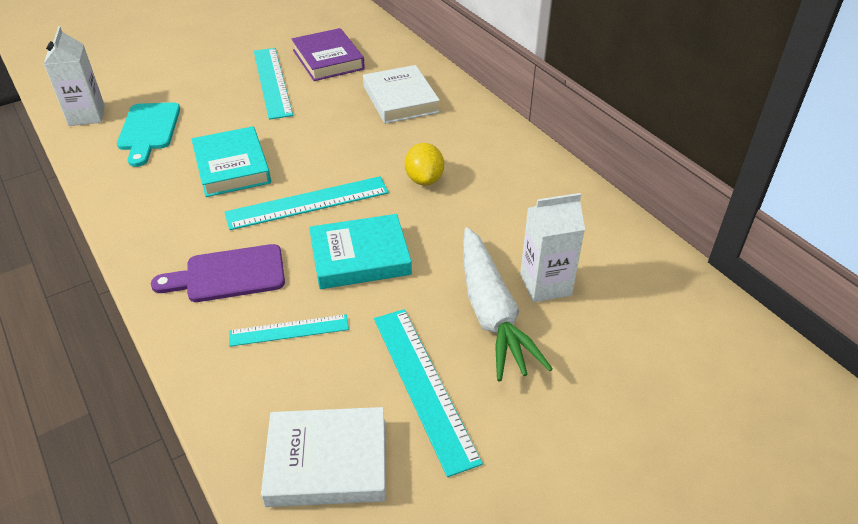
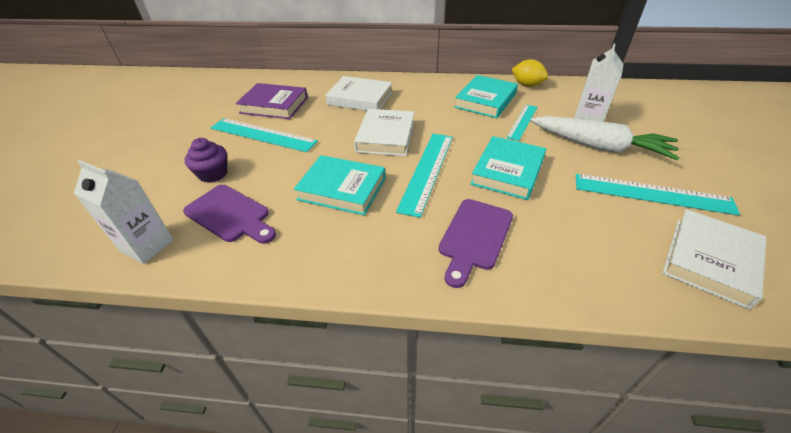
camera: 50 degrees left, 0 degrees up
(149, 130) = (230, 215): turquoise cutting board -> purple cutting board
(192, 92) = (213, 174): none -> purple cupcake
(289, 330) = (562, 229): turquoise ruler -> turquoise ruler (522, 122)
(344, 150) = (386, 136): none -> white book
(424, 179) = (453, 121): yellow lemon -> yellow lemon (527, 85)
(502, 184) = (485, 100): none -> turquoise book

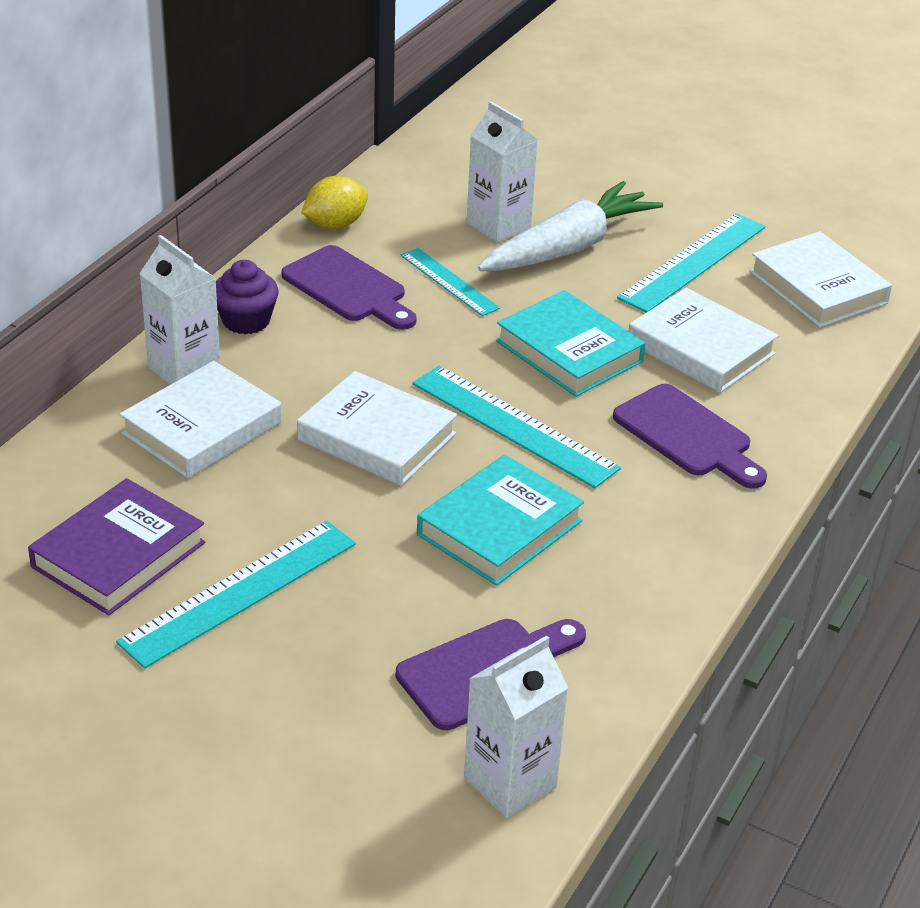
camera: 70 degrees left, 5 degrees down
(213, 174) = (339, 681): purple cupcake -> purple cupcake (246, 321)
(393, 85) = (184, 369): none -> white carton
(485, 100) = (348, 288): turquoise book -> purple cutting board
(567, 220) = (700, 348): none -> white book

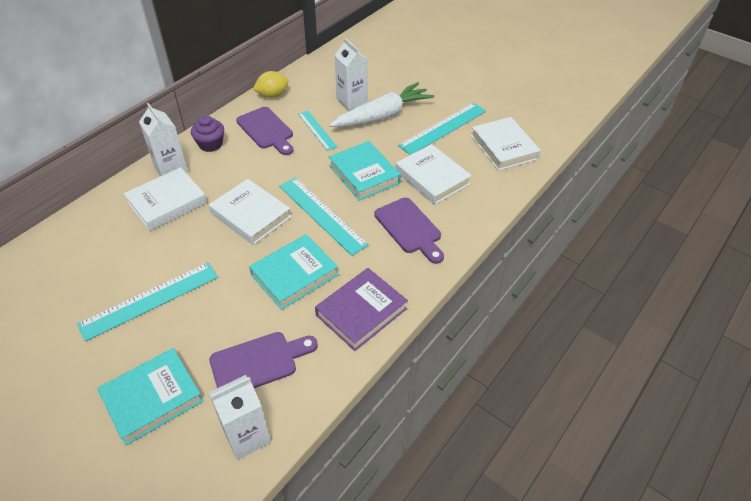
camera: 10 degrees right, 10 degrees up
(119, 555) = (99, 272): purple book -> purple book (361, 312)
(313, 744) = (152, 398): none -> turquoise book

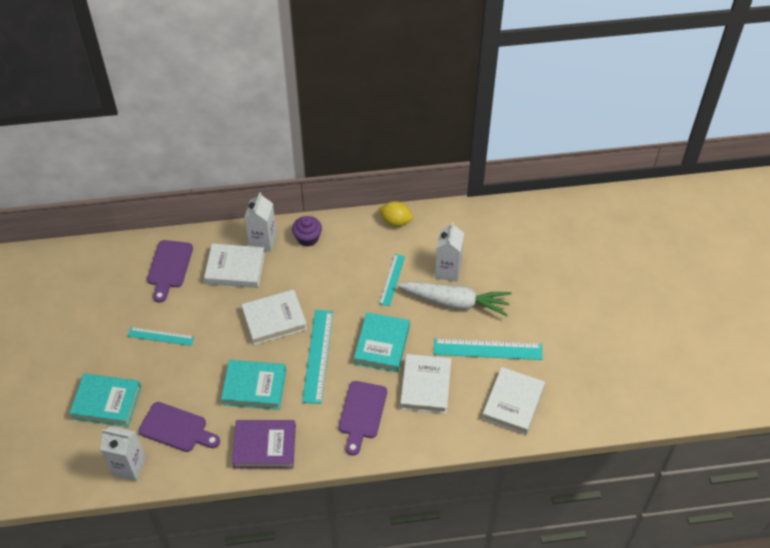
camera: 45 degrees right, 5 degrees up
(149, 300) = (161, 336): turquoise ruler -> turquoise ruler, size x0.61
(251, 215) = (274, 320): white book -> white book turned 75 degrees clockwise
(266, 130) = (357, 253): purple cutting board -> purple cutting board (169, 267)

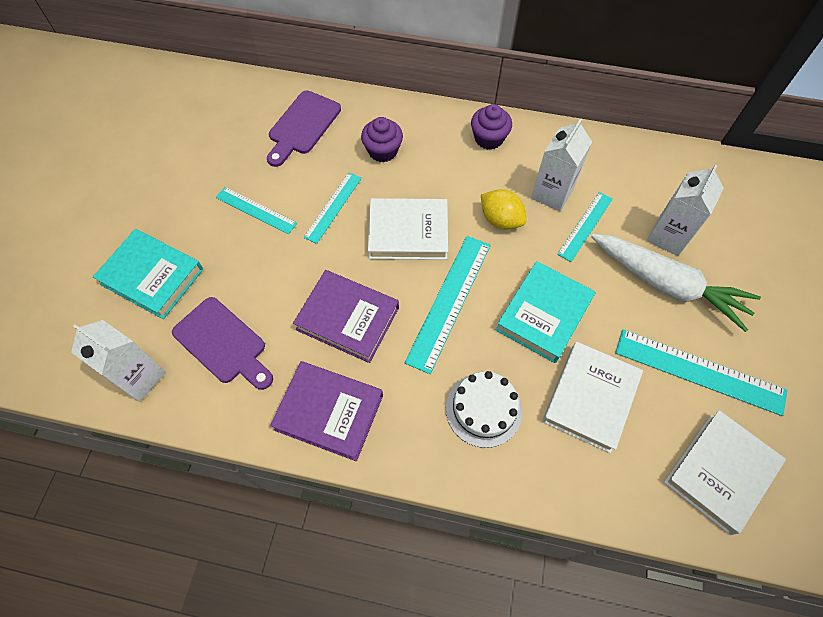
camera: 20 degrees right, 10 degrees up
(215, 318) = (333, 207): none -> turquoise ruler
(235, 268) = (383, 151): white book -> purple cupcake
(254, 387) = (347, 319): turquoise book -> purple book
(263, 241) = (430, 126): white carton -> white carton (552, 193)
(362, 413) = (483, 409): purple cutting board -> white cake
(395, 221) = (612, 149): yellow lemon -> yellow lemon (500, 220)

